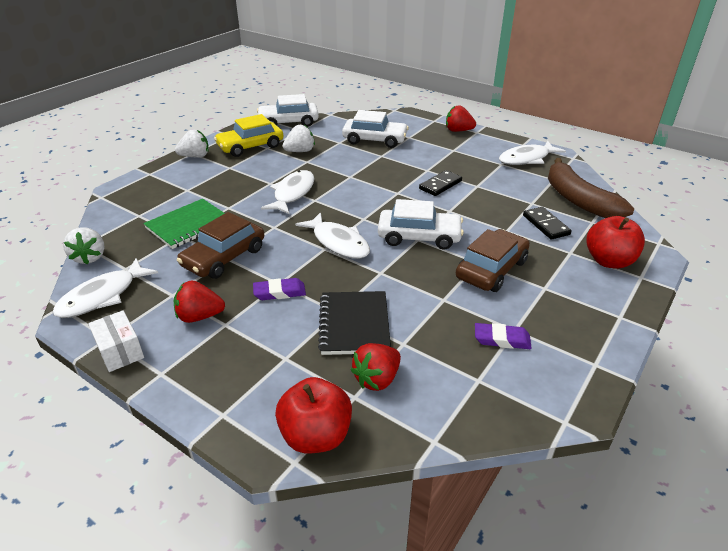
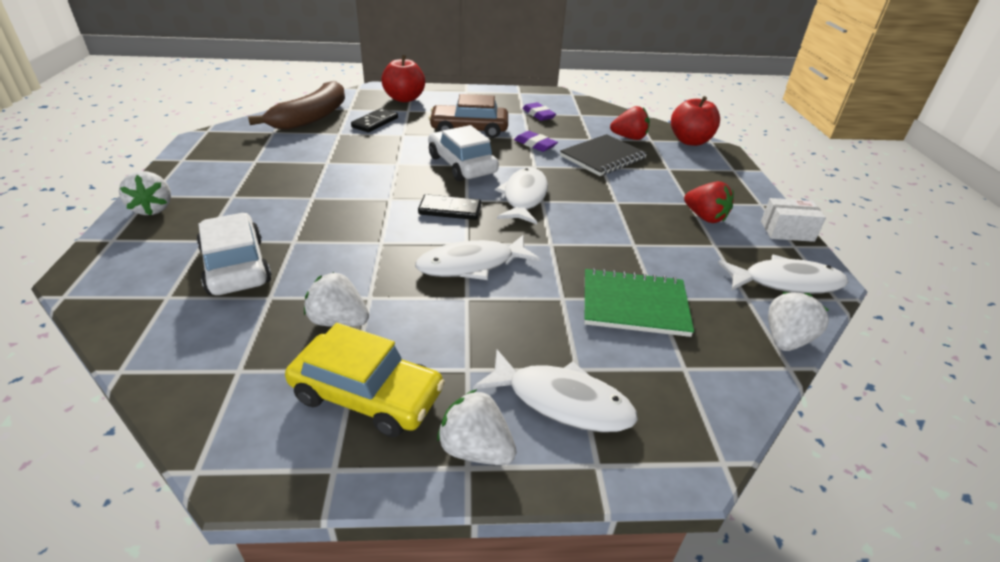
camera: 130 degrees left, 0 degrees up
(120, 351) = (787, 231): white box -> white box turned 75 degrees clockwise
(224, 257) = (636, 246): brown car -> none
(279, 292) = (624, 196): purple eraser -> purple eraser (535, 144)
(288, 122) = (202, 412): white car -> none
(440, 185) = (345, 180): black domino -> black domino (450, 210)
(458, 131) = (153, 209): red strawberry -> white strawberry
(526, 159) = (229, 150): white fish -> white fish (562, 401)

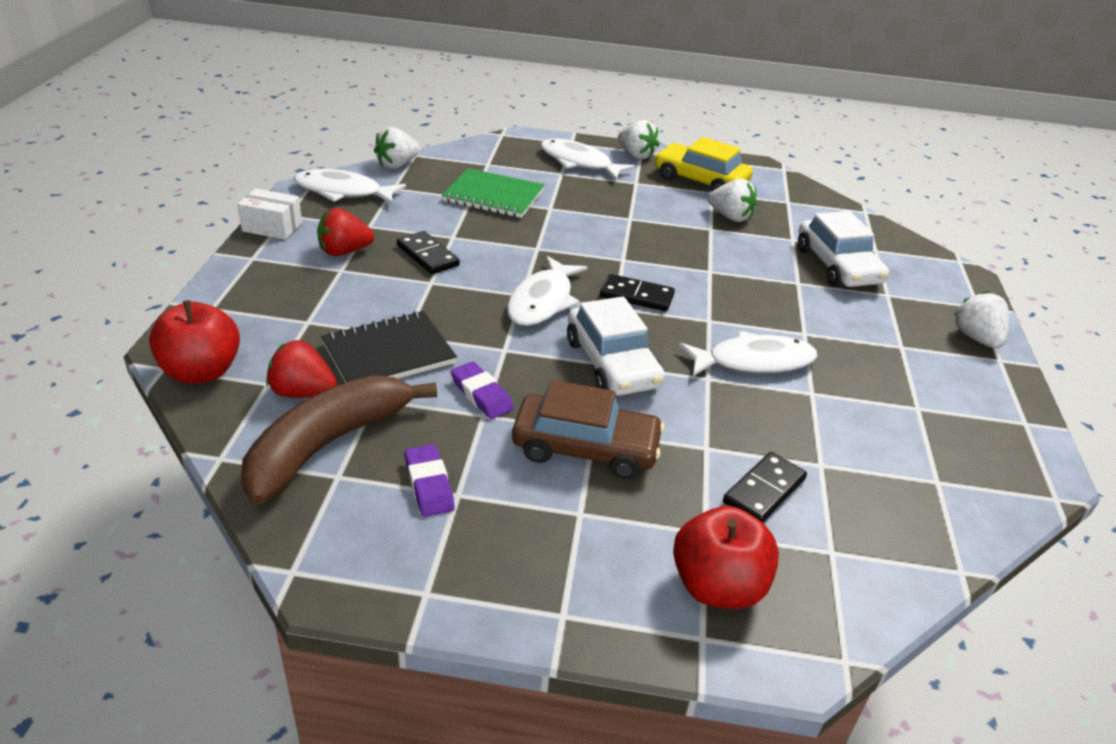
camera: 170 degrees left, 0 degrees up
(312, 117) = (893, 524): brown banana -> brown banana (327, 445)
(471, 265) = (621, 240): white fish -> white fish (753, 362)
(638, 223) = (428, 255): none -> black domino
(704, 217) = (344, 251): red strawberry -> red strawberry turned 75 degrees counterclockwise

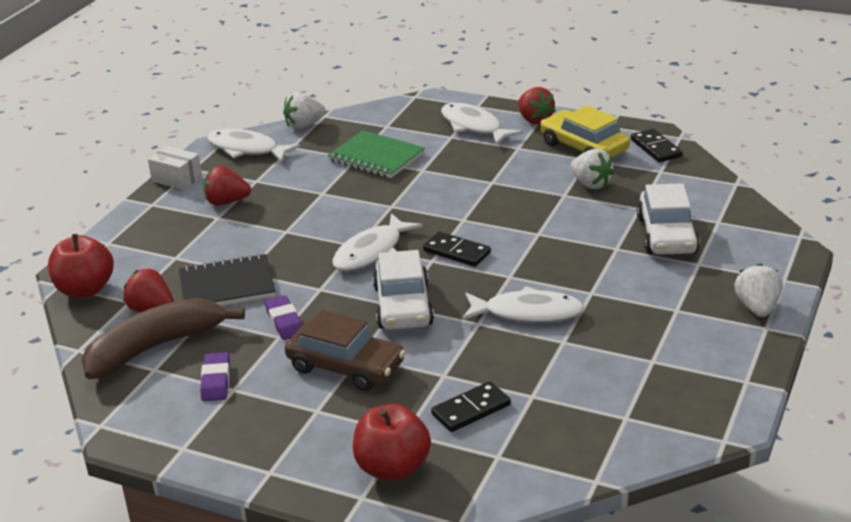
camera: 20 degrees right, 5 degrees down
(428, 255) = (293, 208): black domino -> black domino (656, 148)
(636, 155) = (534, 120): white strawberry -> red strawberry

